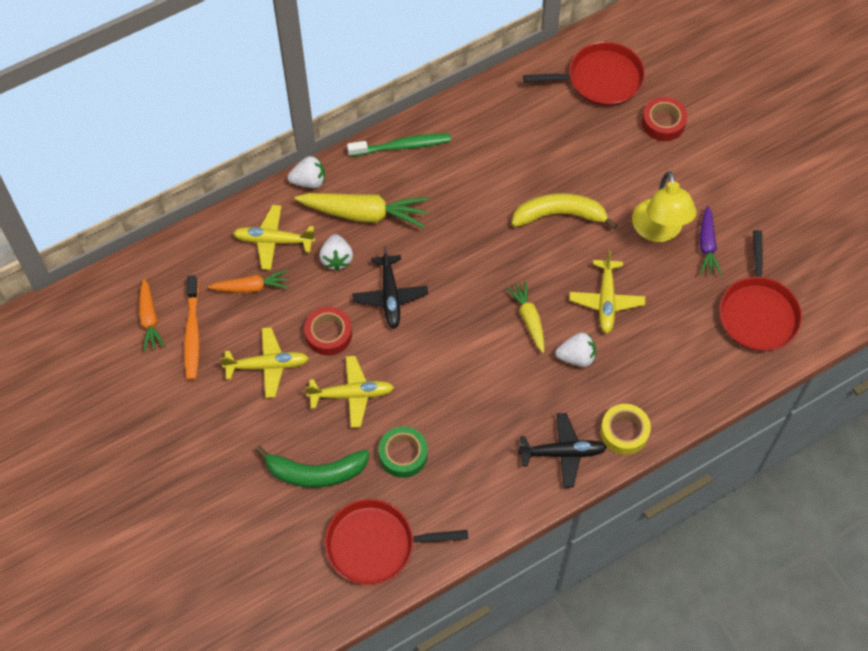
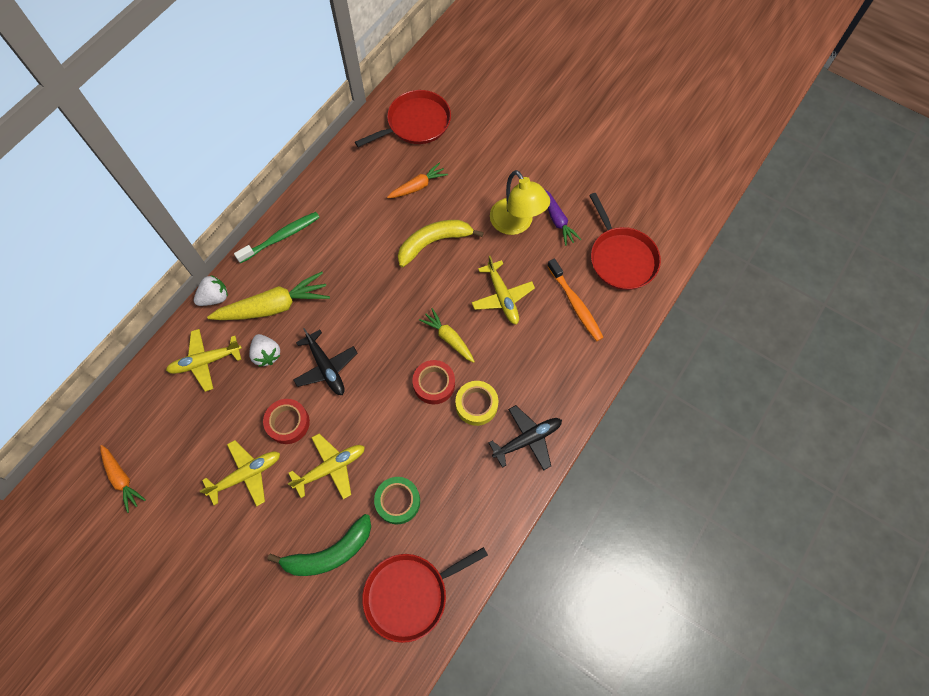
camera: 25 degrees left, 5 degrees up
(192, 333) = (166, 474): orange toothbrush -> orange toothbrush (575, 304)
(251, 287) = (203, 411): orange carrot -> orange carrot (418, 186)
(576, 357) = (501, 353): white strawberry -> none
(624, 432) = (567, 399): yellow tape -> yellow tape (476, 405)
(663, 123) = (479, 138): red tape -> red tape (434, 384)

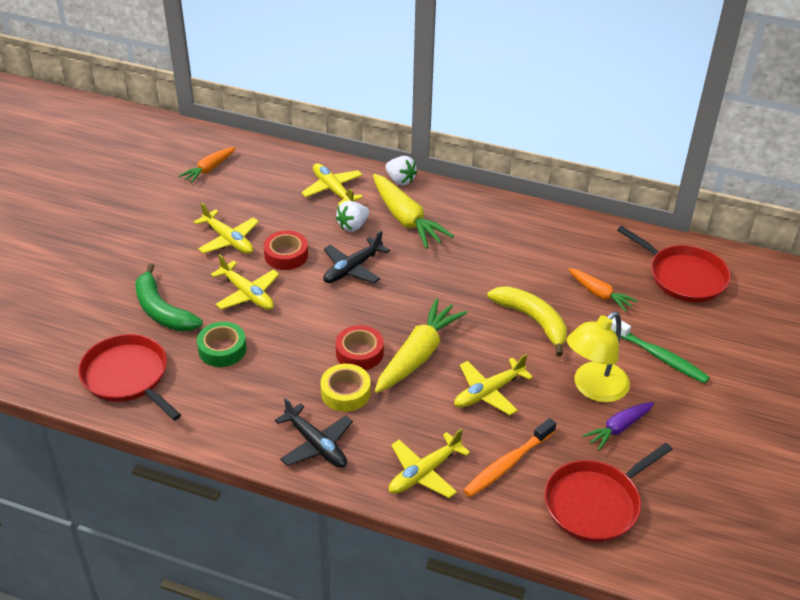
camera: 75 degrees right, 25 degrees down
(281, 237) = (485, 207): green toothbrush -> green toothbrush (659, 356)
(448, 338) = (418, 355): yellow carrot -> yellow carrot, size x1.71
(572, 364) = (424, 472): none -> yellow plane

